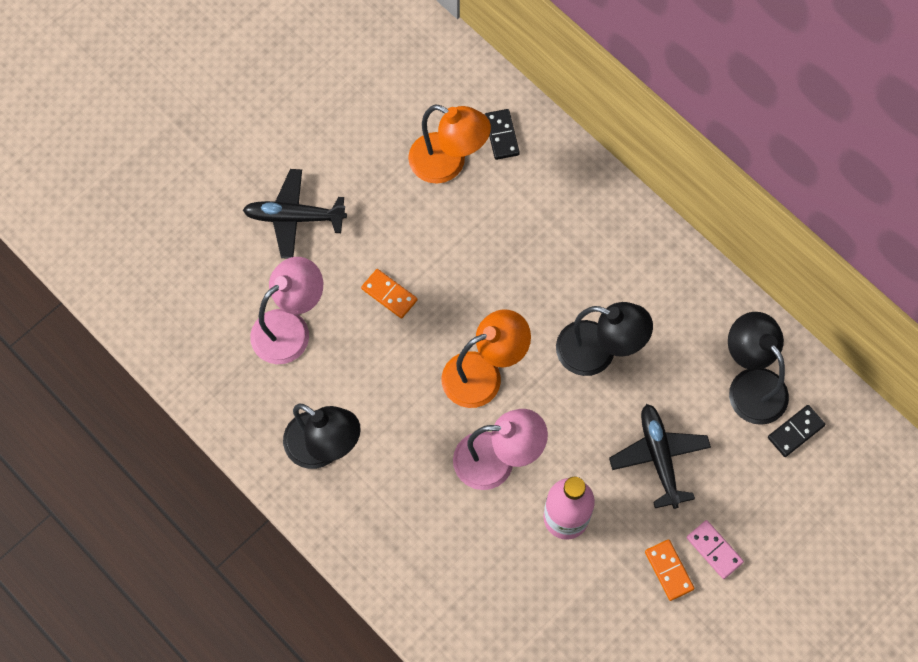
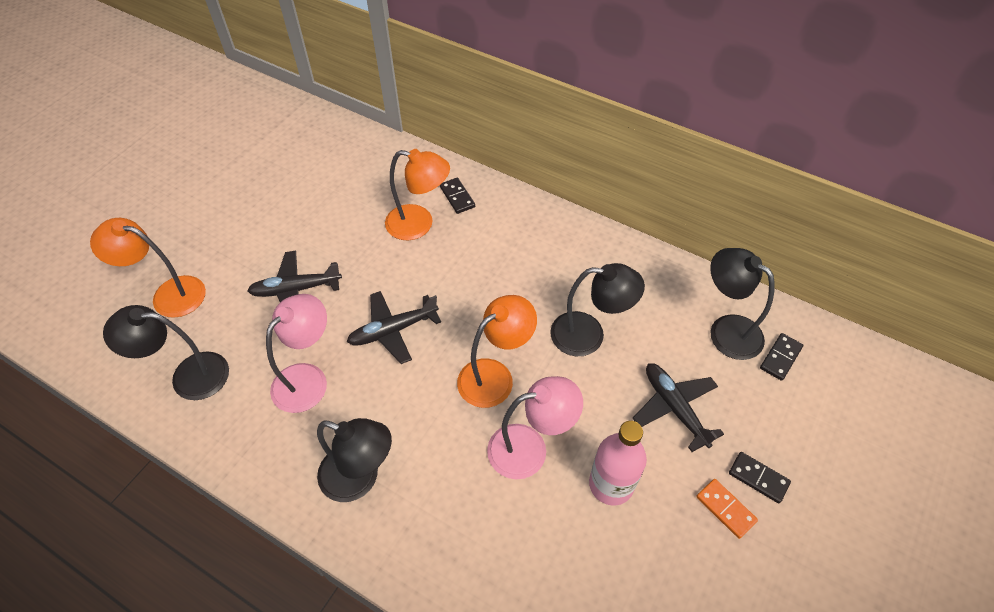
camera: 15 degrees left, 15 degrees down
(157, 190) = (169, 294): none -> orange lamp
(170, 294) = (188, 376): none -> black lamp
(389, 294) = (393, 330): orange domino -> black plane
(714, 550) = (758, 478): pink domino -> black domino

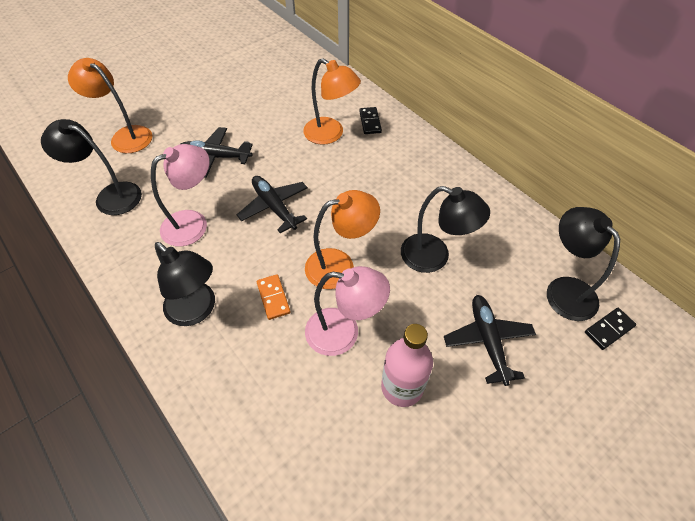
camera: 20 degrees right, 0 degrees up
(393, 330) = (274, 207): black plane -> black plane turned 60 degrees clockwise
(725, 509) = (501, 446): orange domino -> orange domino (273, 298)
(758, 478) = (545, 430): black domino -> none

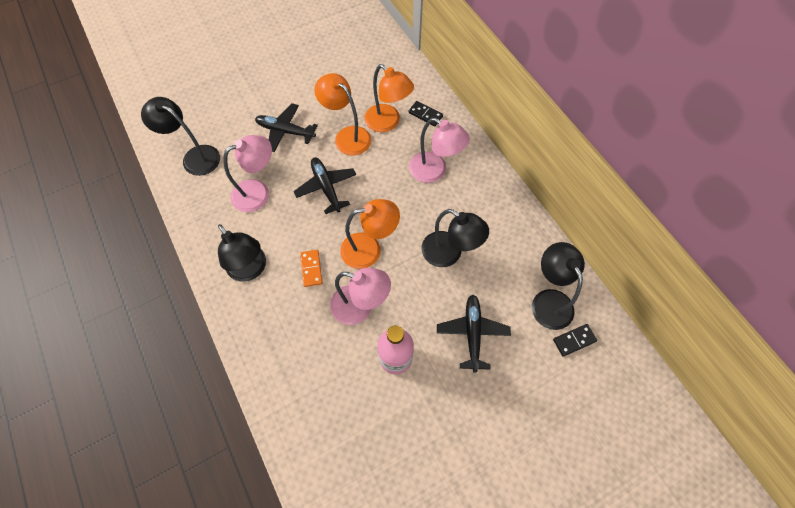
camera: 10 degrees right, 10 degrees up
(125, 136) = (213, 99): orange lamp -> orange lamp (347, 136)
(370, 122) = (425, 114): black domino -> black domino turned 60 degrees counterclockwise
(394, 175) = (434, 171): none -> pink lamp

